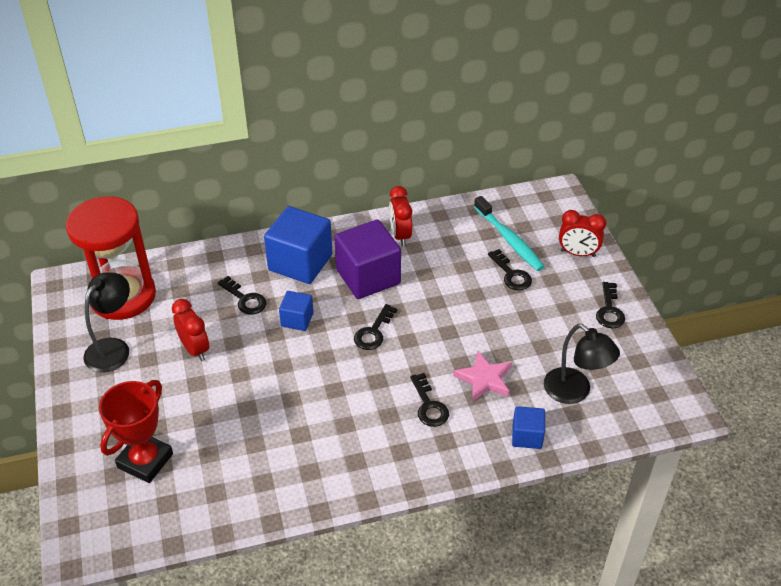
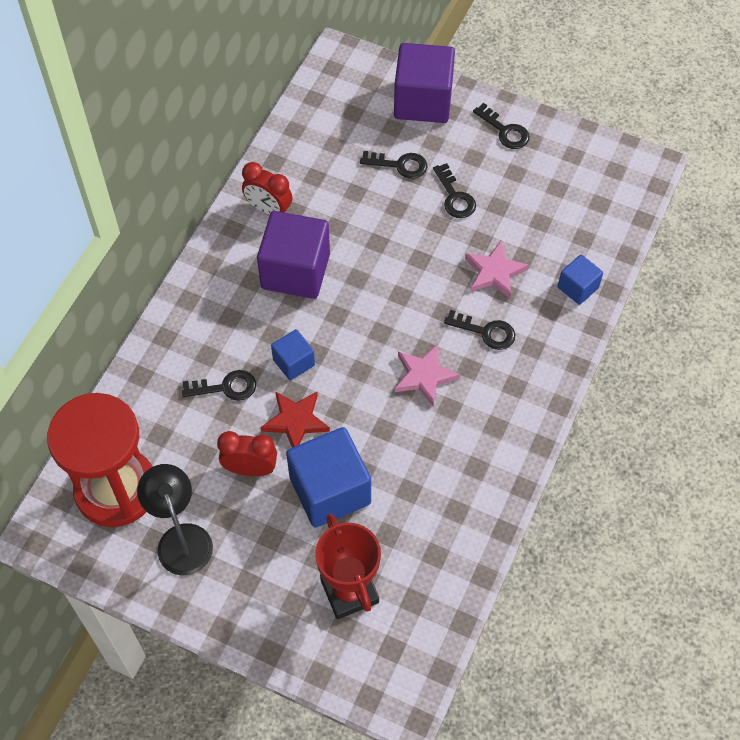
camera: 50 degrees left, 15 degrees up
(253, 349) = (296, 421): none -> red star
(300, 262) = (223, 311): blue cube -> blue cube (330, 490)
(356, 394) = (424, 376): none -> pink star
(373, 332) = (366, 314): black key -> black key (455, 197)
(509, 239) = (357, 135): turquoise toothbrush -> none
(574, 392) = (564, 222): black lamp -> none
(577, 253) = (423, 101): red clock -> purple cube

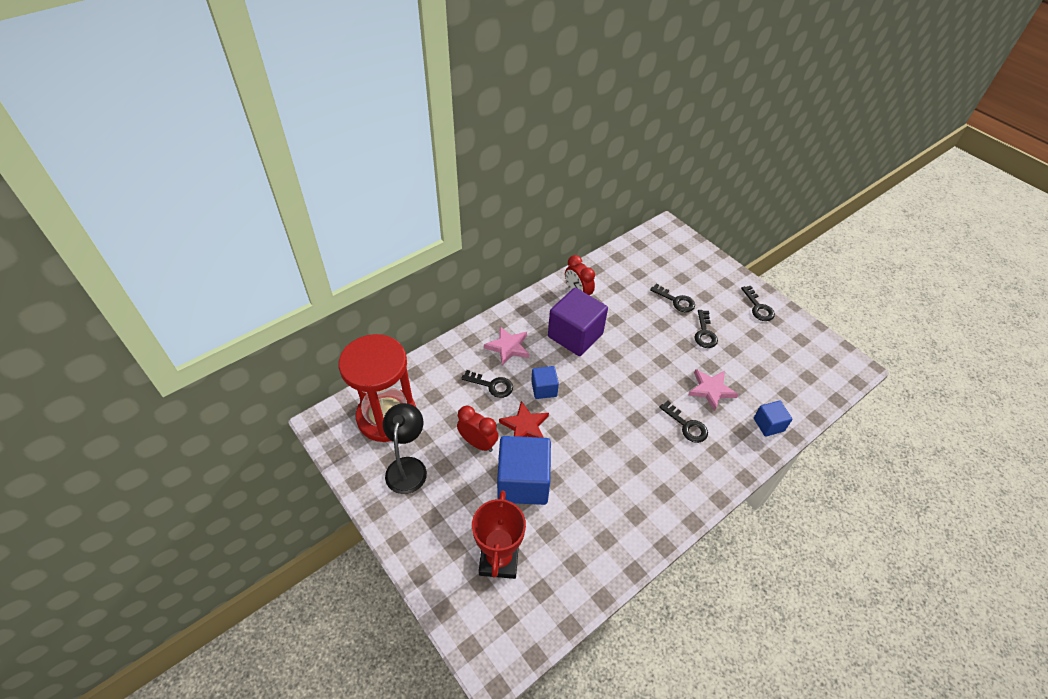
camera: 25 degrees right, 10 degrees down
(423, 101) = (709, 270): purple cube -> none
(424, 376) = (628, 436): pink star -> pink star (508, 347)

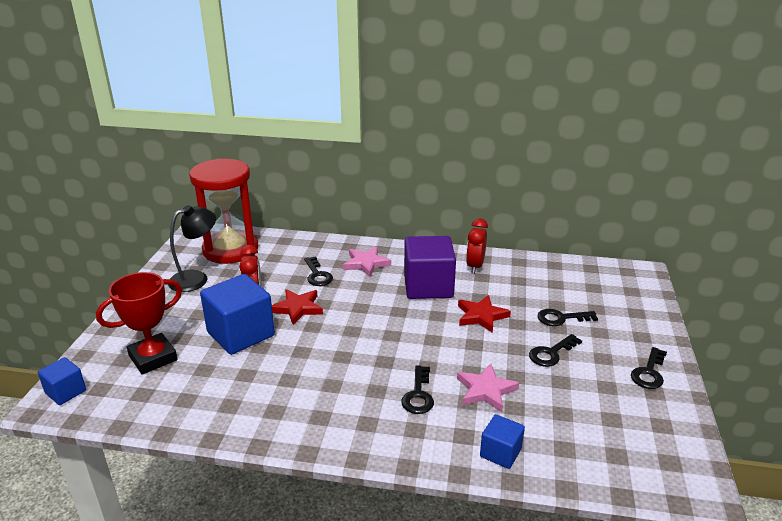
camera: 50 degrees right, 20 degrees down
(544, 389) = (348, 299): blue cube -> blue cube (66, 392)
(636, 335) = (481, 316): none -> red star
(676, 301) = (561, 318): black key -> black key turned 90 degrees clockwise

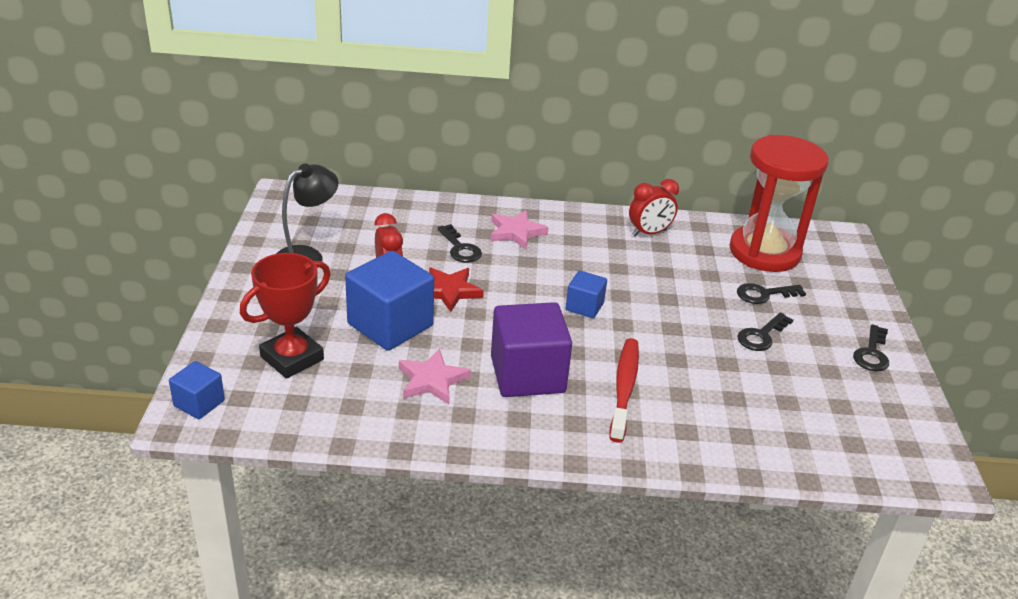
camera: 10 degrees left, 5 degrees up
(230, 250) = (337, 217): red hourglass -> red hourglass (764, 252)
(418, 395) = (624, 389): black key -> red toothbrush
(428, 286) = (600, 259): purple cube -> purple cube (527, 374)
(475, 266) = (649, 233): red clock -> red clock turned 120 degrees counterclockwise
(481, 316) = (672, 294): red star -> none
(485, 390) = (698, 380): pink star -> pink star (432, 380)
(500, 452) = (731, 447): blue cube -> blue cube (584, 306)

